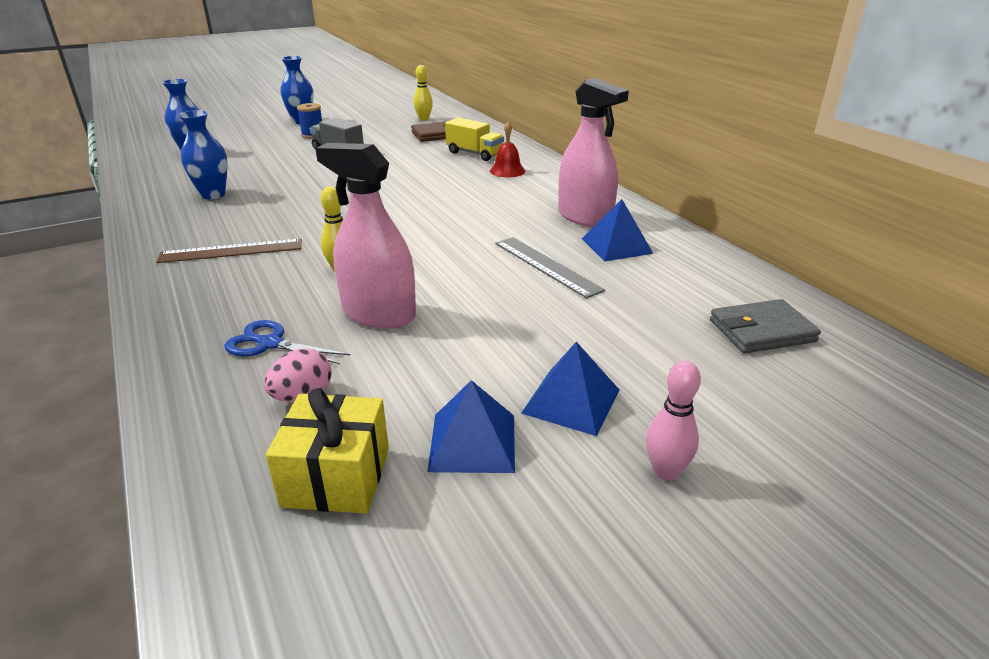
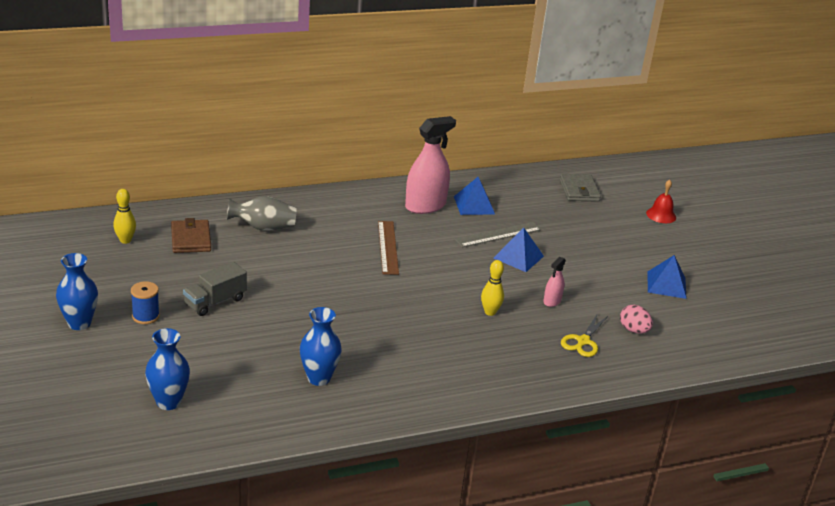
camera: 85 degrees left, 0 degrees up
(231, 251) = (449, 361): brown ruler -> brown ruler (388, 247)
(270, 344) = (583, 341): blue scissors -> yellow scissors
(337, 477) = (691, 322): yellow gift -> none
(379, 314) = (552, 301): pink spray bottle -> pink spray bottle, size x0.48
(474, 154) = (263, 227): yellow truck -> grey vase
(507, 171) = (316, 219): red bell -> red bell (661, 215)
(571, 401) = (636, 254): blue pyramid -> blue pyramid (518, 257)
(665, 471) = (681, 243): pink bowling pin -> none

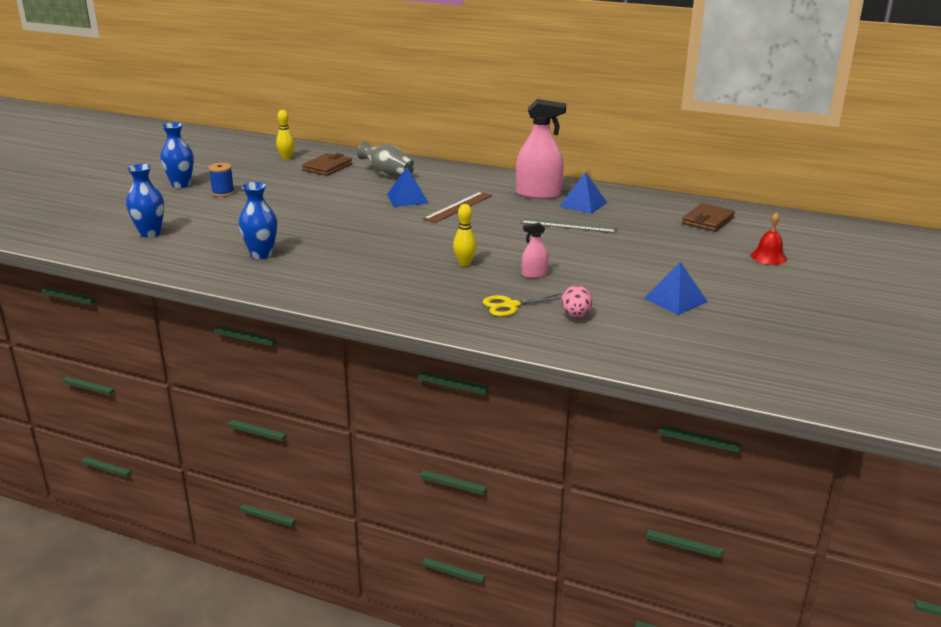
camera: 45 degrees right, 5 degrees down
(215, 302) = (278, 199): grey truck -> none
(518, 257) = (559, 242): blue pyramid -> blue pyramid (407, 198)
(579, 190) = (708, 220): grey wallet -> brown wallet

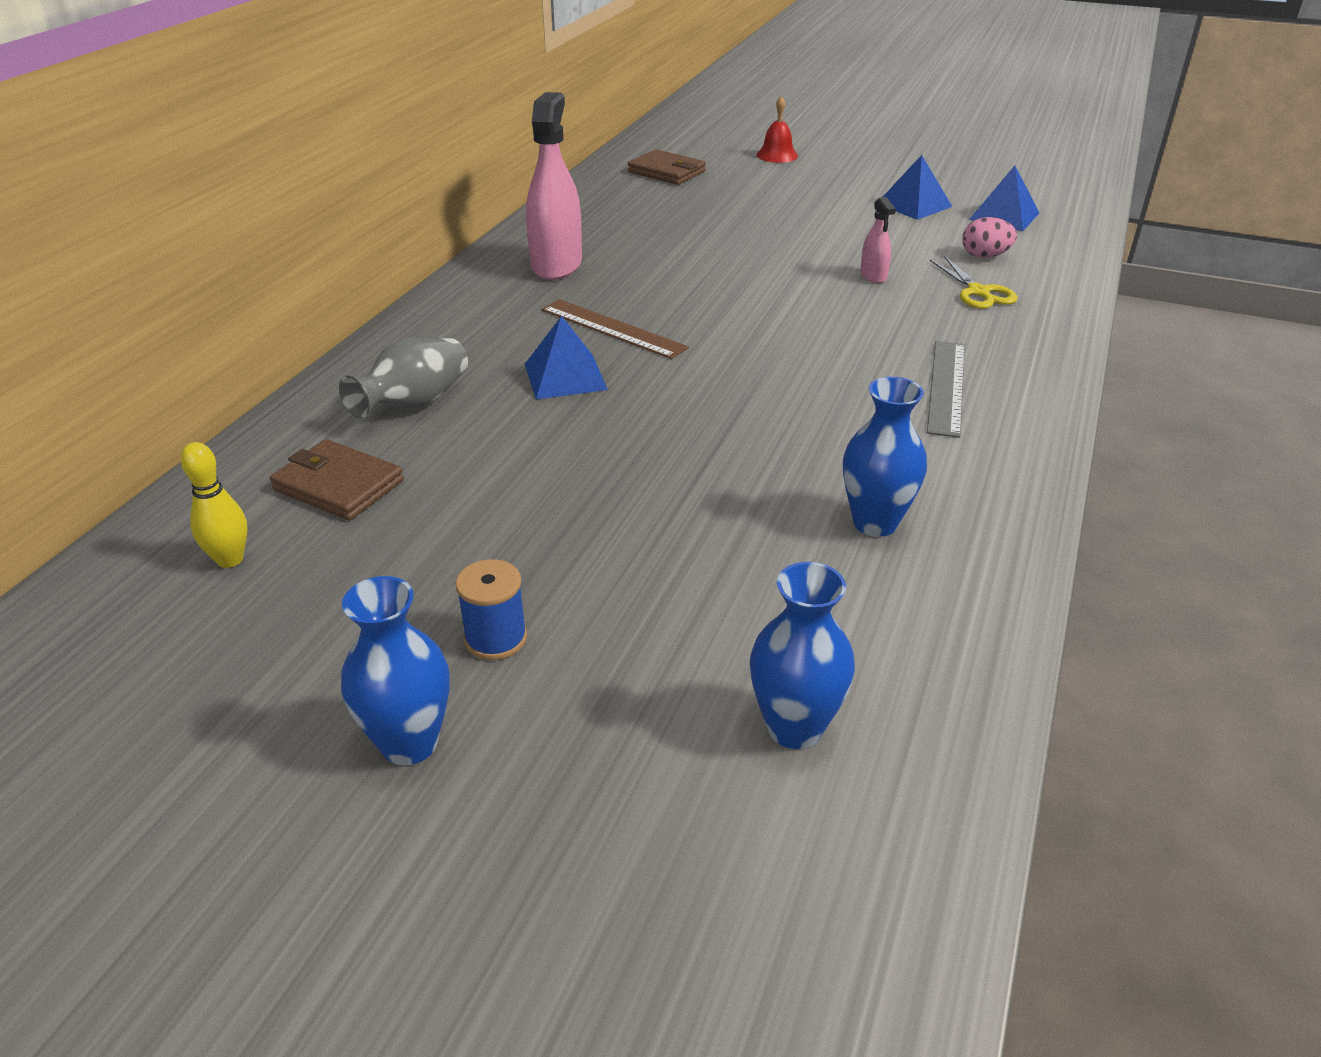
camera: 90 degrees left, 10 degrees up
(464, 263) = (852, 322): yellow bowling pin -> none
(568, 225) = (689, 249): grey ruler -> grey ruler (946, 387)
(583, 204) = (603, 236): blue pyramid -> blue pyramid (1004, 216)

